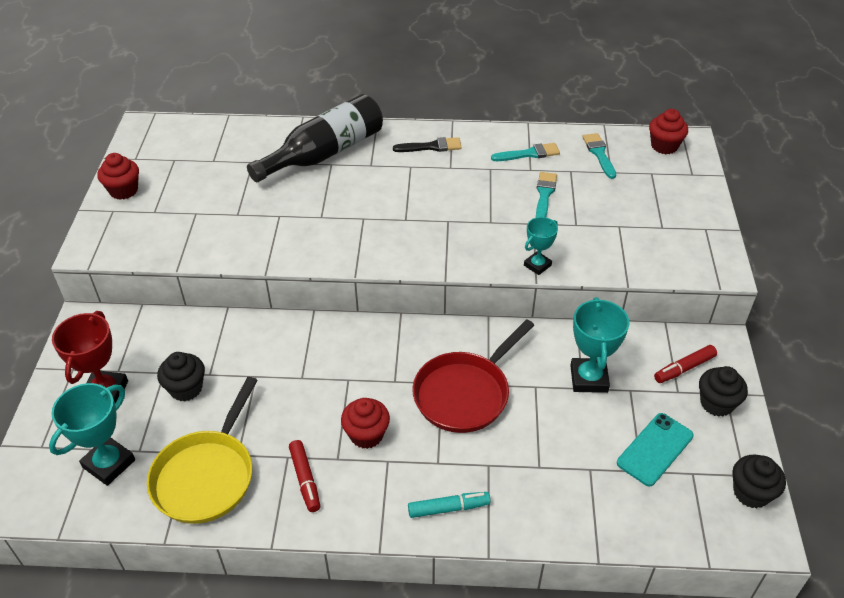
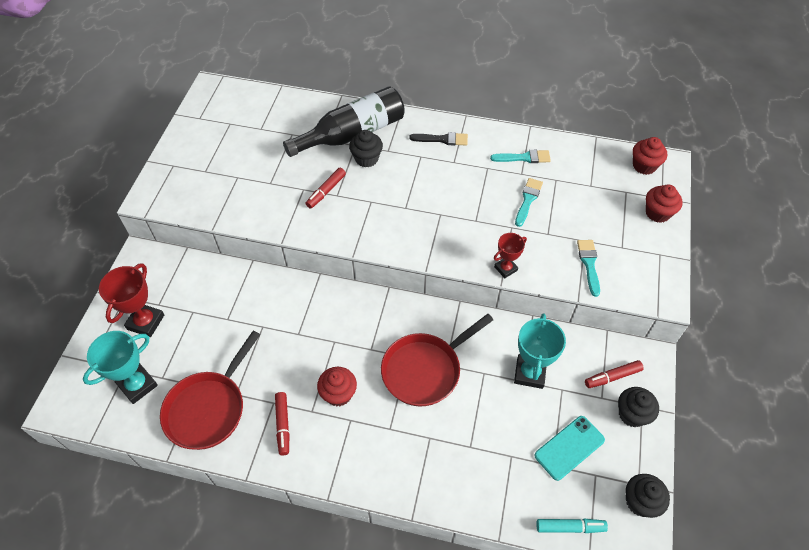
camera: 10 degrees right, 10 degrees up
(123, 190) = (185, 147): red cupcake -> red cupcake (657, 213)
(186, 388) = (207, 329): black cupcake -> black cupcake (366, 159)
(207, 475) = (209, 408): yellow pan -> red pan
(307, 214) = (326, 191): none -> red marker
(448, 508) = (389, 471): turquoise marker -> turquoise marker (570, 527)
(537, 265) = (505, 268): turquoise trophy -> red trophy
(599, 154) = (584, 166): turquoise brush -> turquoise brush (589, 264)

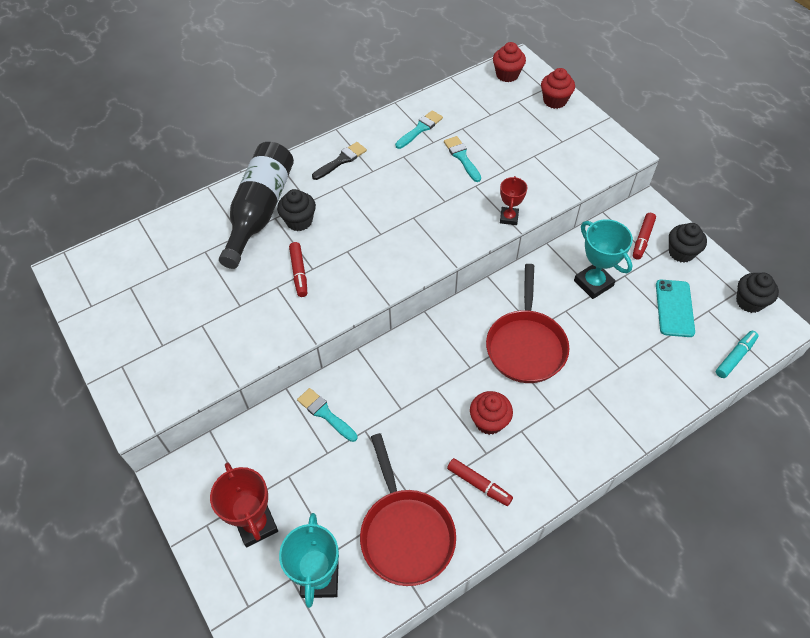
camera: 45 degrees left, 0 degrees up
(589, 264) = (557, 169): turquoise brush -> turquoise brush (325, 414)

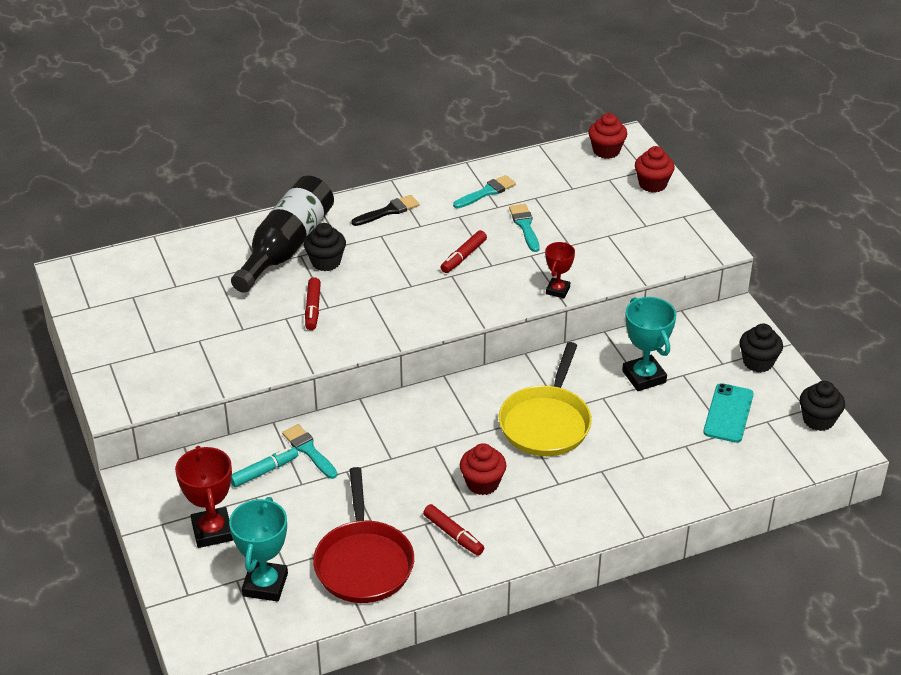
camera: 10 degrees right, 15 degrees down
(526, 345) = (546, 422): red pan -> yellow pan
(642, 239) = (717, 343): red marker -> red marker (463, 257)
(735, 357) = (779, 468): turquoise marker -> turquoise marker (264, 471)

